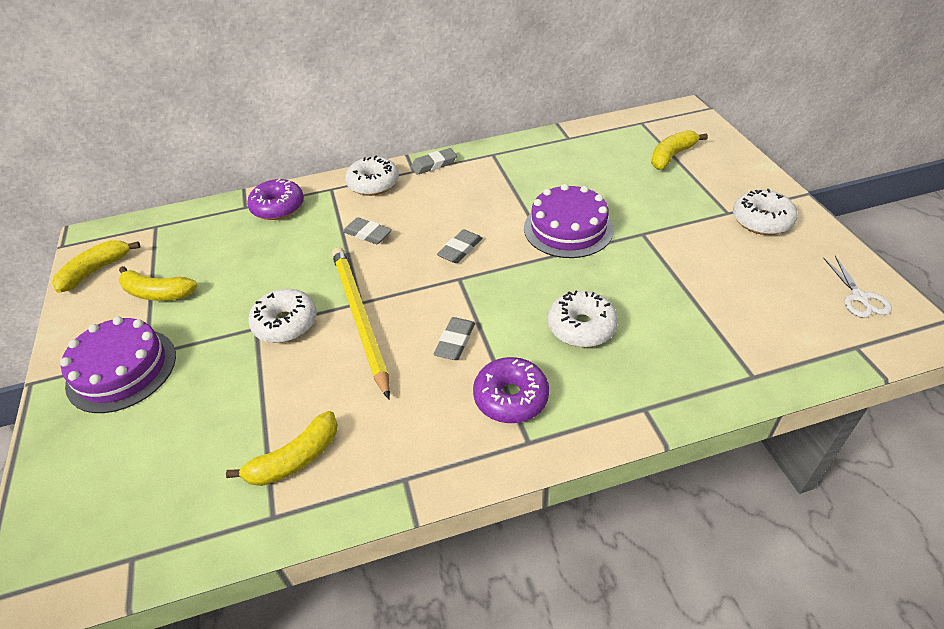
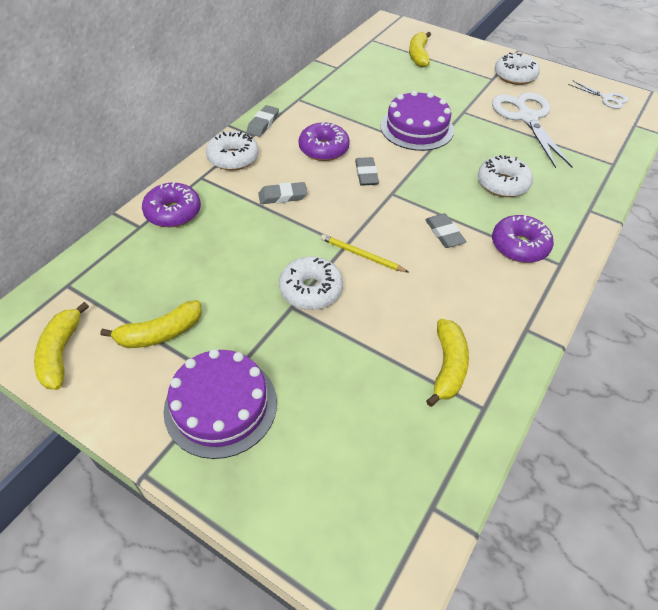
camera: 45 degrees left, 5 degrees up
(360, 319) = (362, 255): yellow pencil -> yellow pencil, size x0.50
(454, 209) = (323, 149): none -> purple donut
(710, 272) = (527, 118): none -> white scissors

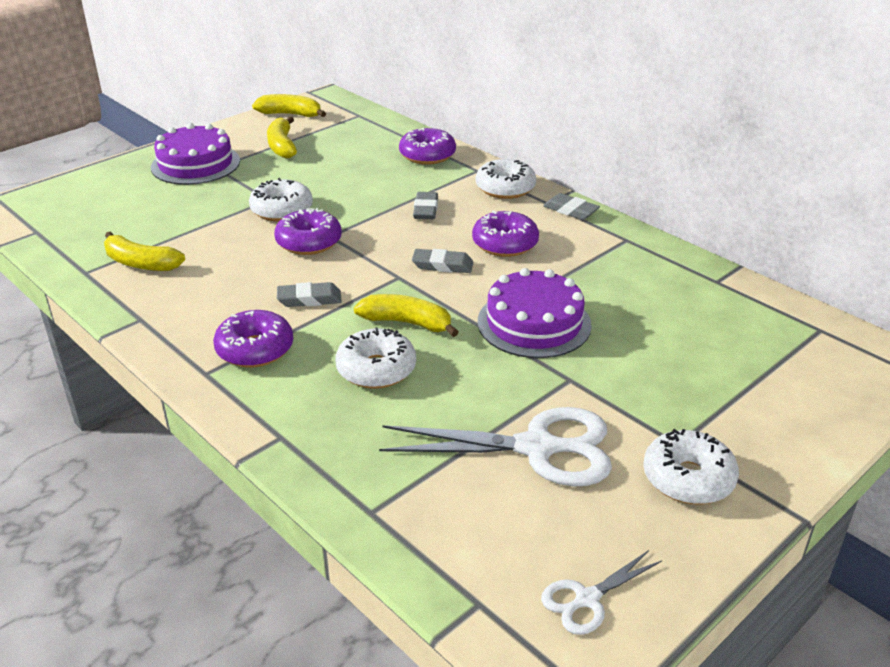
camera: 105 degrees right, 15 degrees down
(362, 255) = (309, 242): yellow pencil -> purple donut
(418, 55) = (764, 371): yellow banana -> yellow banana (407, 323)

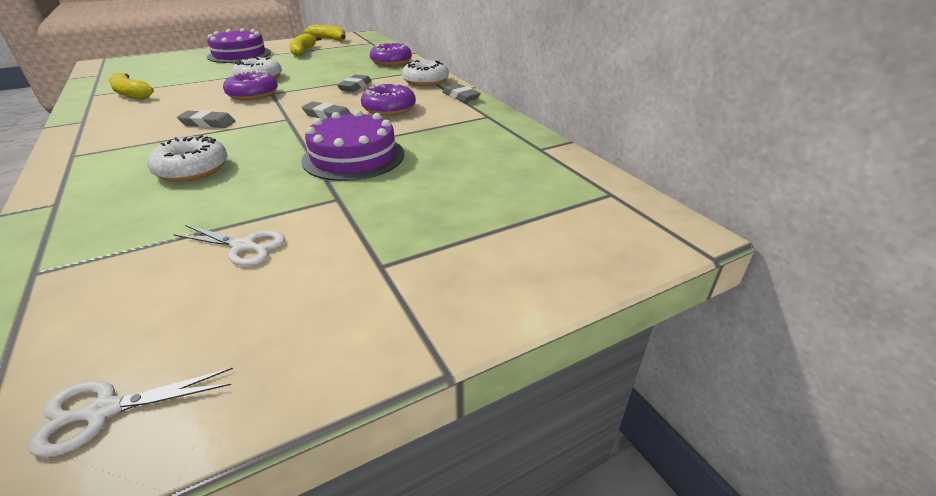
camera: 15 degrees right, 0 degrees up
(255, 349) = (127, 146): purple donut -> none
(407, 323) = (256, 145): yellow banana -> none
(536, 448) = (244, 246): white scissors -> white scissors, size x0.51
(688, 478) = (357, 300): white donut -> none

